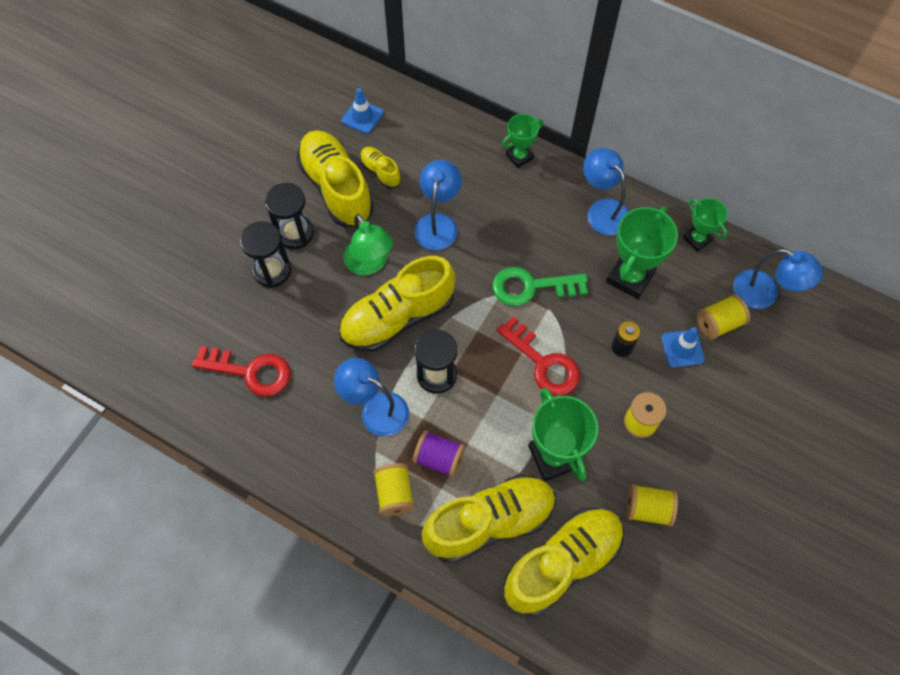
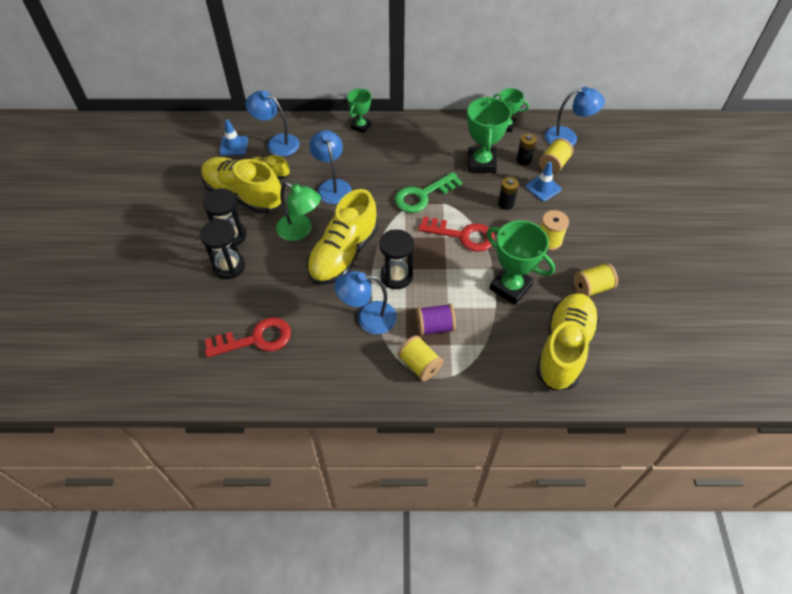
camera: 30 degrees left, 10 degrees down
(489, 522) = (498, 348): yellow shoe -> none
(602, 210) = (436, 134): blue lamp -> blue lamp (277, 143)
(685, 298) = (523, 160): none -> black battery

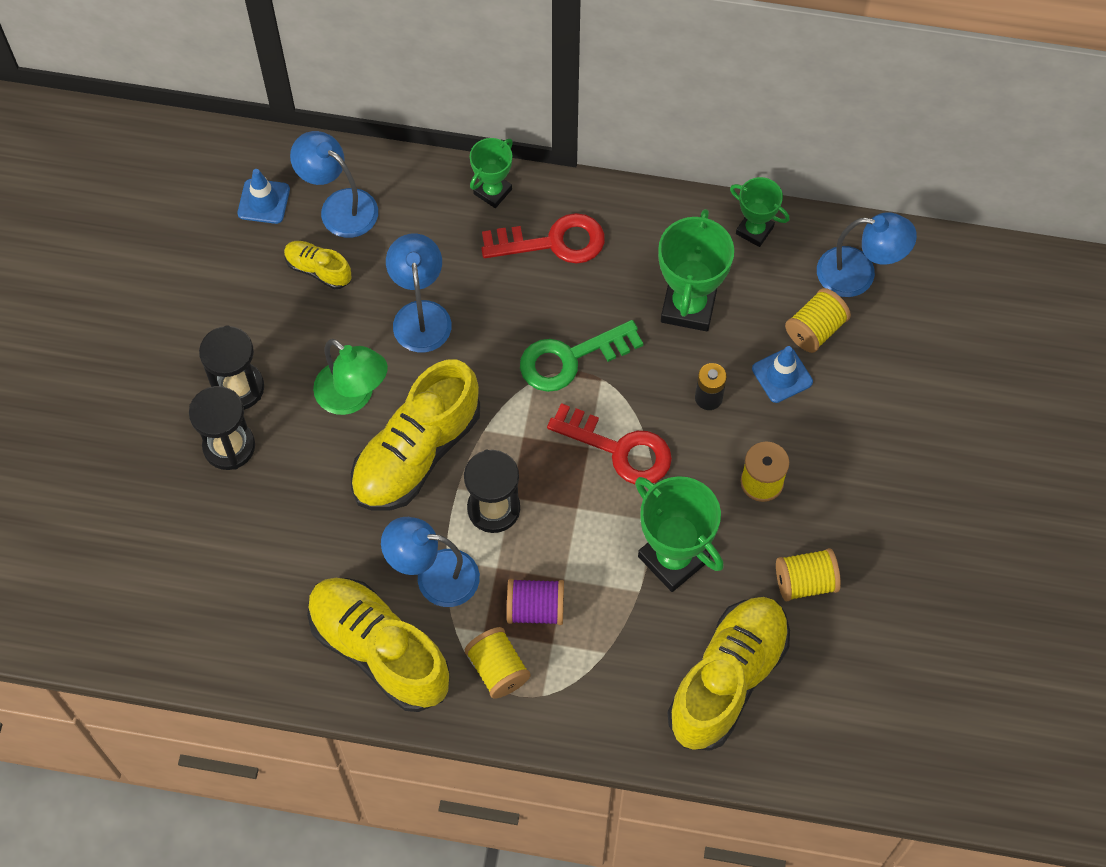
camera: 10 degrees right, 10 degrees up
(244, 195) = (269, 310): yellow shoe -> yellow shoe (379, 650)
(255, 339) = (255, 583): red key -> red key (553, 242)
(523, 160) = (765, 311): black battery -> none

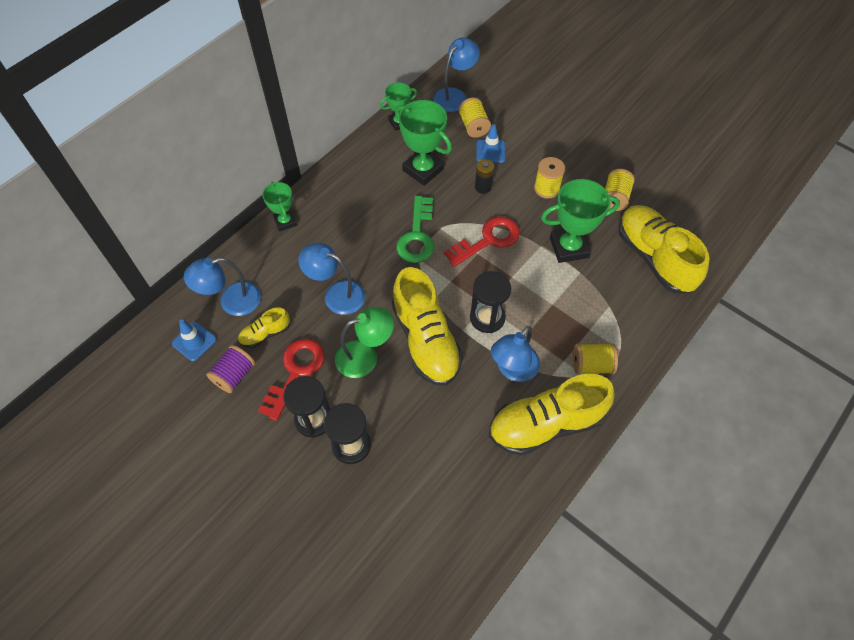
camera: 60 degrees left, 5 degrees down
(535, 609) = (563, 327): purple spool -> purple spool (234, 375)
(553, 242) = (339, 209): red key -> red key (295, 372)

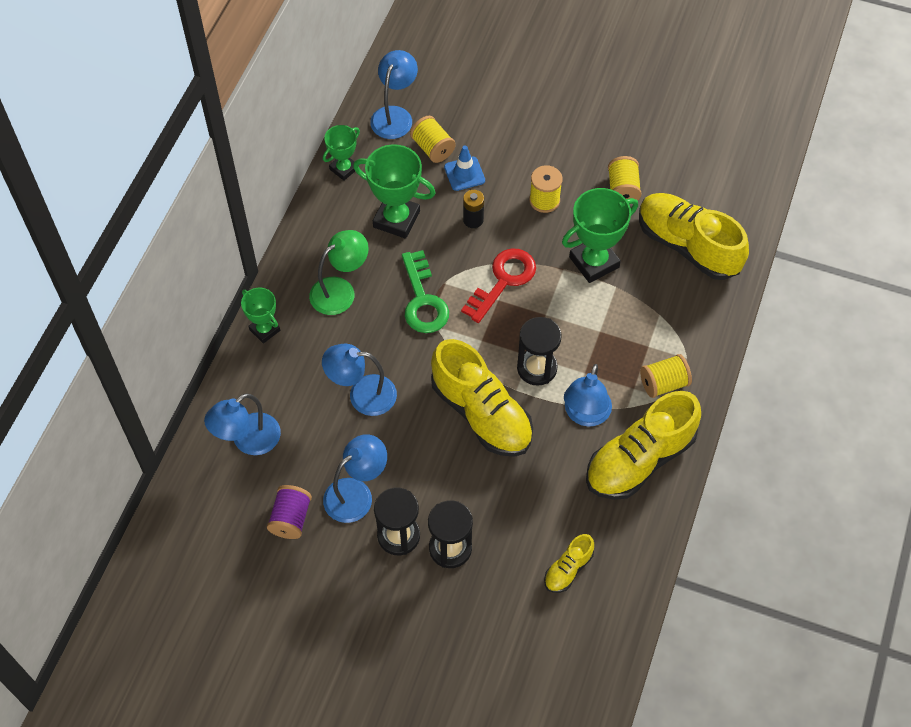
camera: 20 degrees left, 0 degrees up
(194, 341) = (227, 498): blue traffic cone -> none
(265, 334) = (303, 463): yellow shoe -> yellow shoe (568, 569)
(295, 372) = (356, 493): red key -> blue lamp
(365, 356) = (424, 452): green lamp -> green lamp (340, 290)

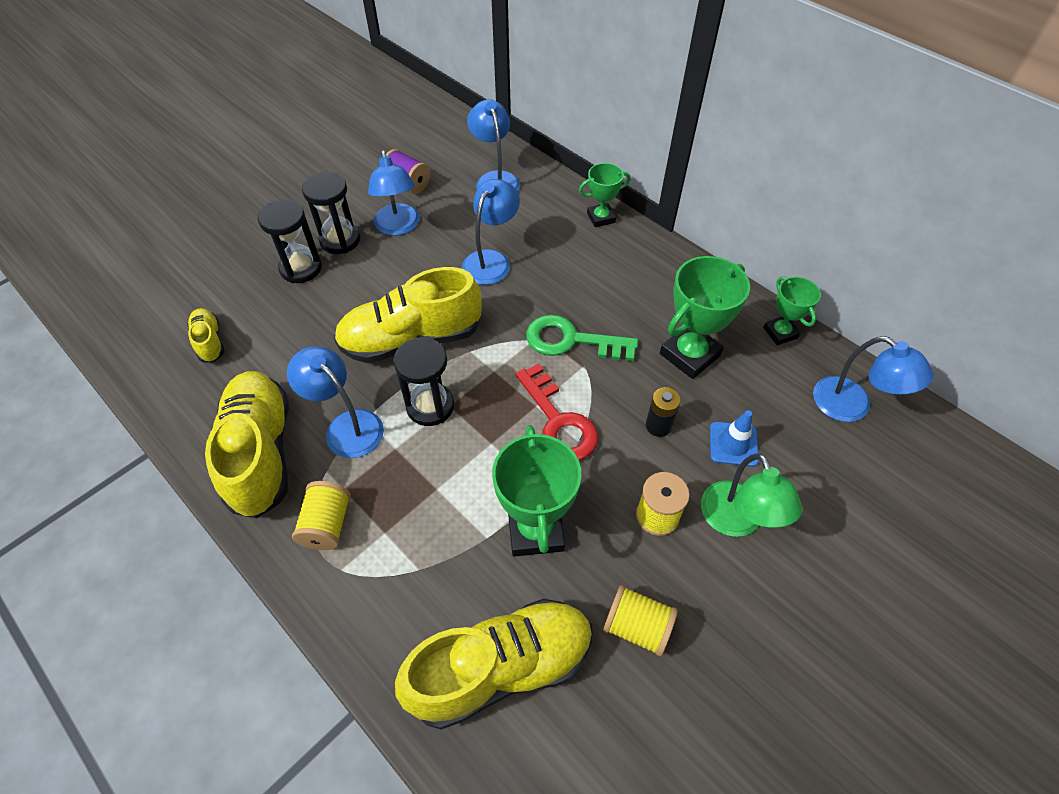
camera: 115 degrees right, 5 degrees down
(340, 290) = (618, 281): green lamp -> green lamp (736, 521)
(432, 148) = (786, 426): yellow spool -> none

